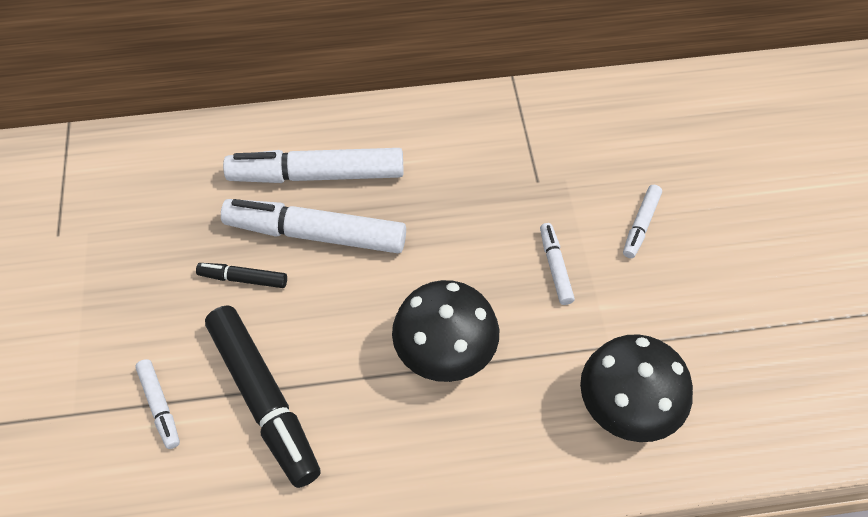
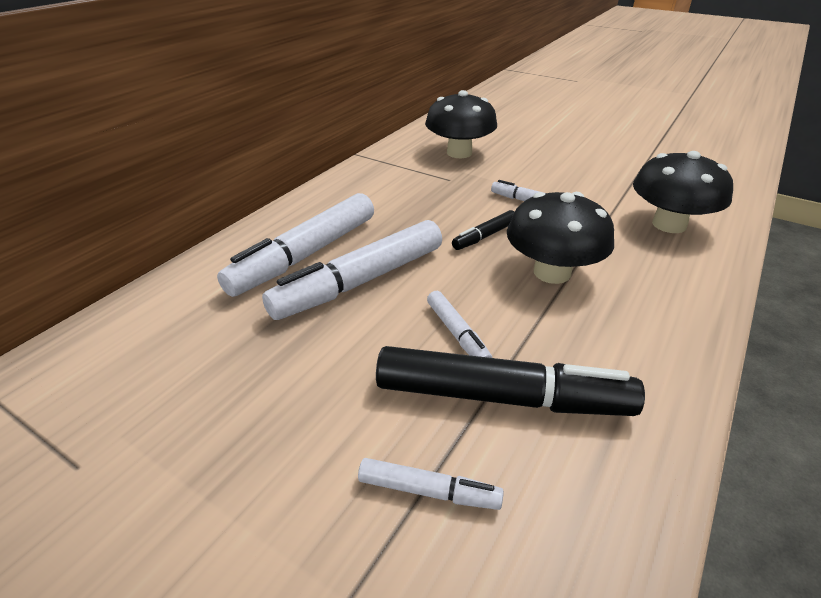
camera: 50 degrees left, 20 degrees down
(243, 279) = (348, 344): black marker -> black marker (484, 236)
(604, 151) = (459, 153): none -> black mushroom
(641, 225) = (529, 165): white marker -> white marker (457, 334)

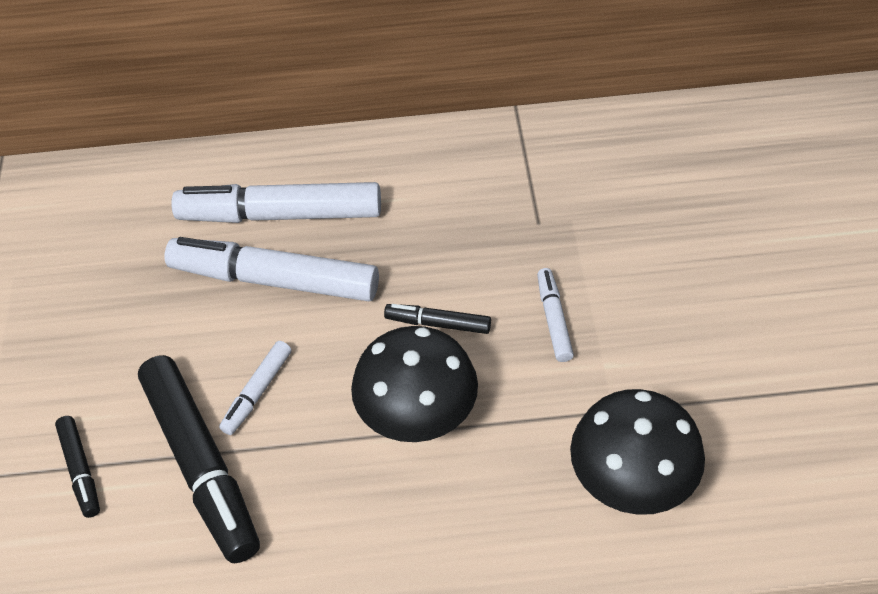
camera: 55 degrees right, 15 degrees up
(429, 491) = (80, 470): white marker -> black marker
(459, 153) = (620, 190): black mushroom -> none

